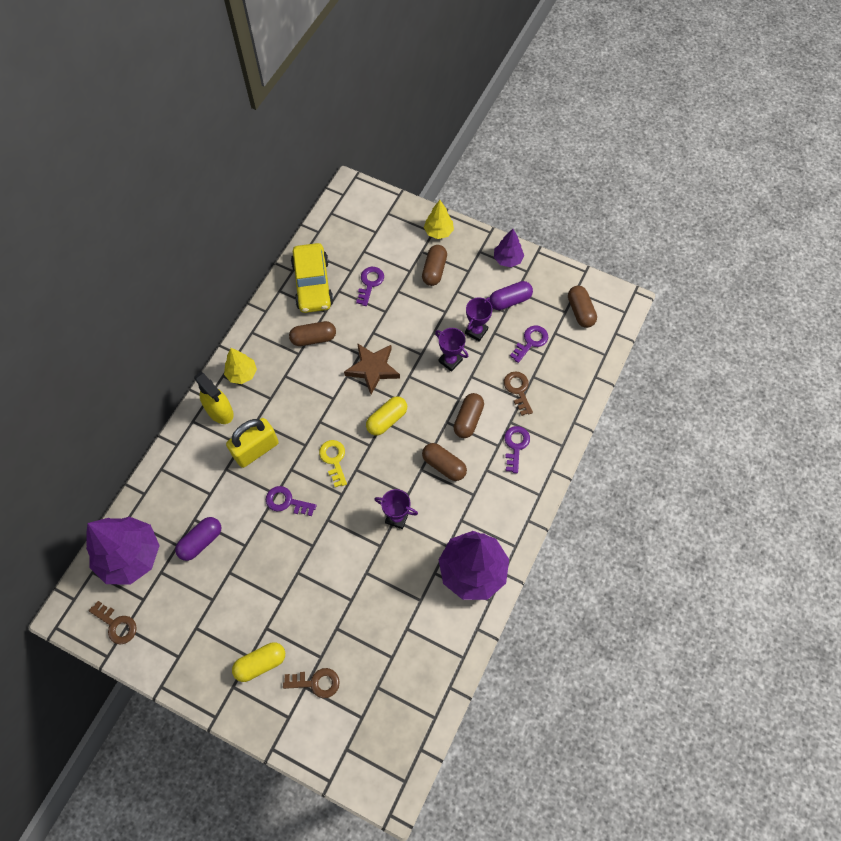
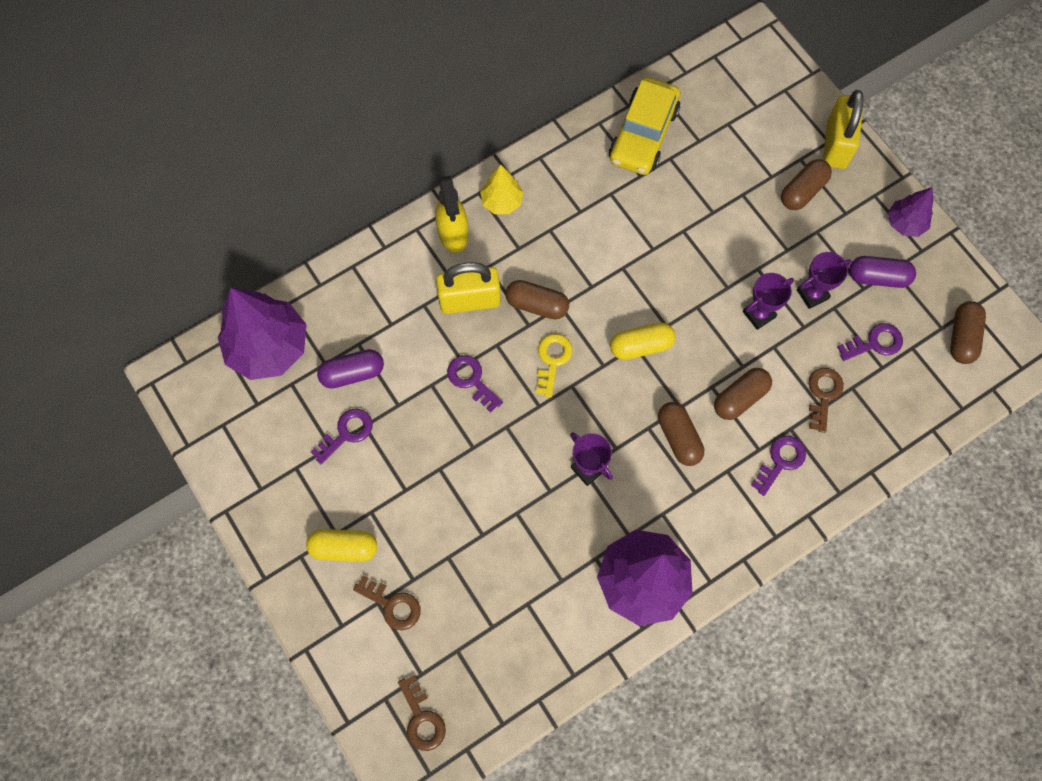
camera: 30 degrees right, 5 degrees up
(116, 624) = (215, 416): brown key -> brown key (422, 718)
(313, 338) = (608, 202): brown capsule -> brown capsule (537, 305)
(370, 283) = (713, 168): purple key -> purple key (346, 433)
(373, 369) = (658, 275): brown star -> none
(438, 232) = (836, 144): yellow tree -> yellow padlock
(450, 361) = (759, 314): purple trophy -> purple trophy turned 75 degrees clockwise

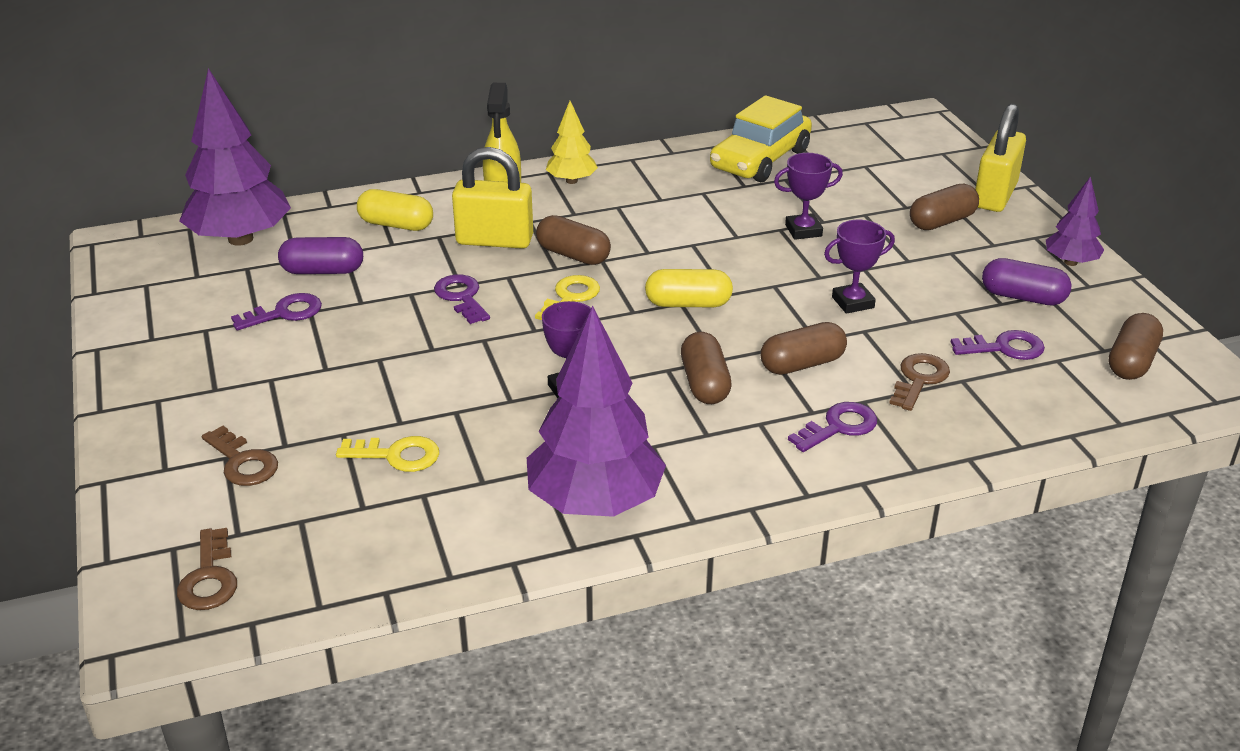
camera: 15 degrees right, 35 degrees down
(344, 548) = (216, 402): yellow capsule -> yellow capsule (396, 225)
(494, 570) = (397, 455): none -> yellow key
(812, 294) = (930, 297): purple trophy -> purple trophy (803, 231)

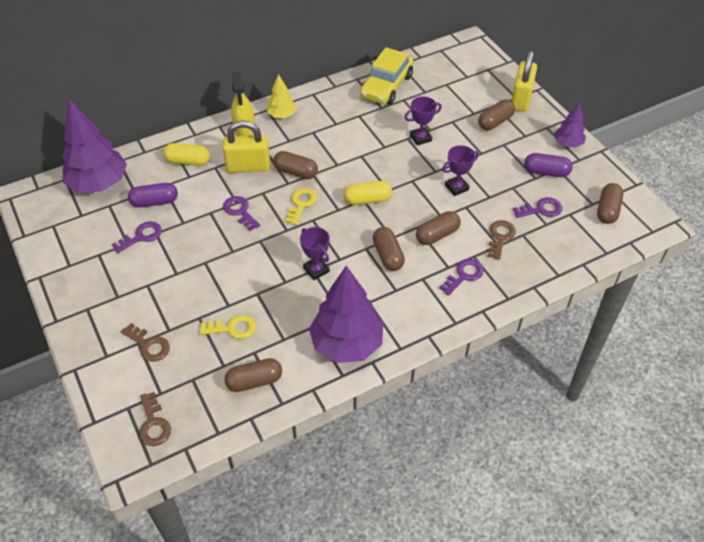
camera: 10 degrees left, 15 degrees up
(410, 537) = (254, 381): none -> brown capsule

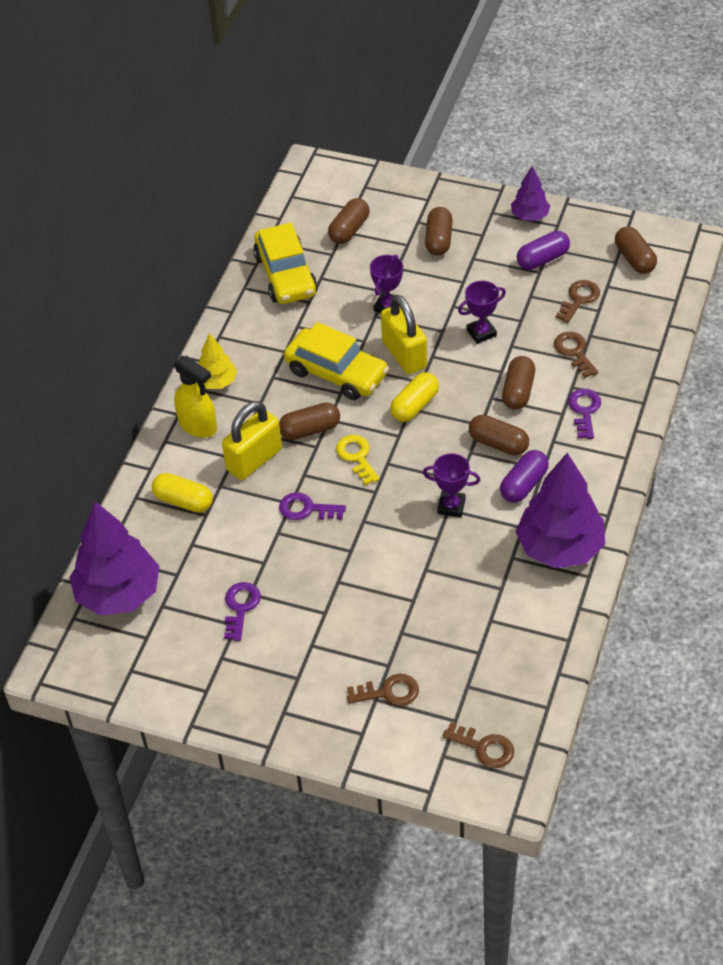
camera: 40 degrees left, 0 degrees up
(154, 202) = (206, 566): purple capsule -> purple capsule (524, 485)
(188, 161) = (183, 501): yellow capsule -> yellow capsule turned 60 degrees clockwise
(233, 328) = (444, 616): yellow key -> none
(254, 381) = (523, 642): brown capsule -> brown capsule (349, 230)
(348, 153) = (336, 373): none -> yellow car
(456, 187) = (481, 333): purple trophy -> purple trophy turned 45 degrees clockwise
(521, 99) = (434, 198): yellow padlock -> yellow padlock (404, 354)
(541, 209) = (579, 299): purple key -> brown key

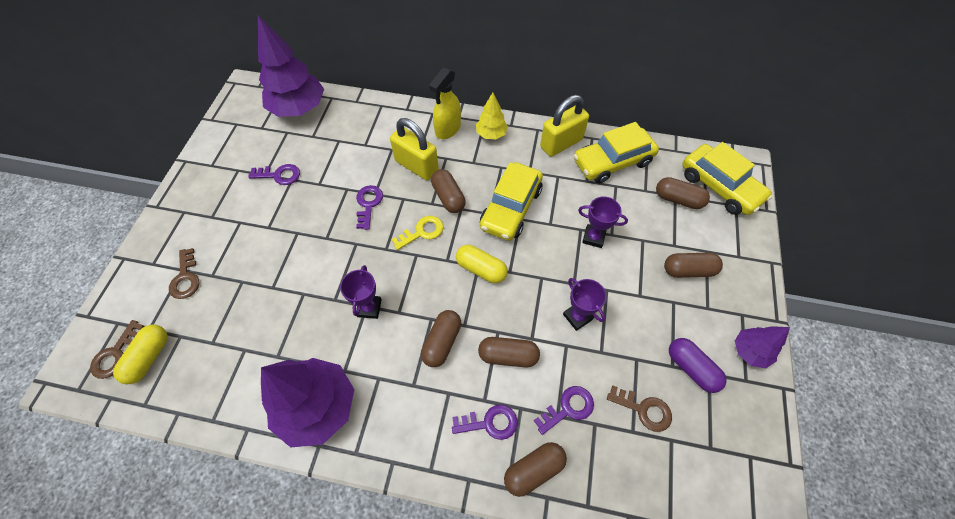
camera: 80 degrees right, 10 degrees up
(183, 501) = (377, 130): yellow capsule -> yellow capsule (149, 357)
(338, 194) = (719, 186): none -> yellow car
(404, 354) = (539, 255): yellow padlock -> yellow padlock (561, 143)
(524, 485) = (393, 368): purple capsule -> none
(574, 352) = (568, 408): brown key -> purple key
(634, 259) = (722, 471): brown capsule -> brown capsule (533, 470)

